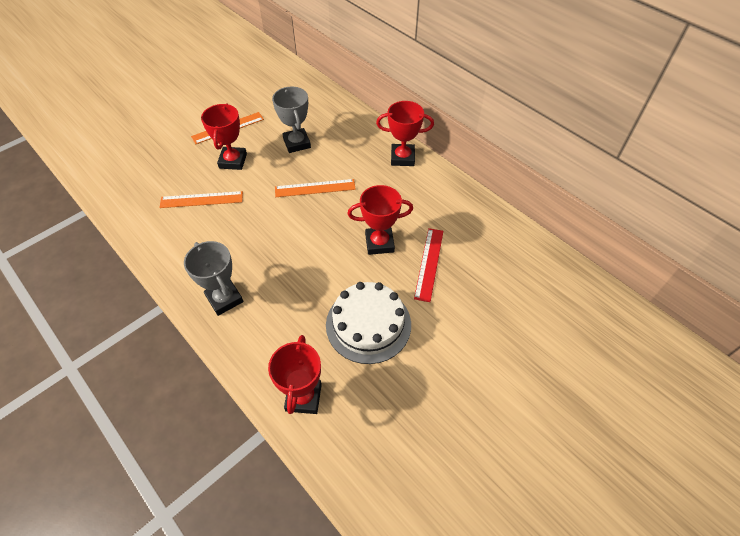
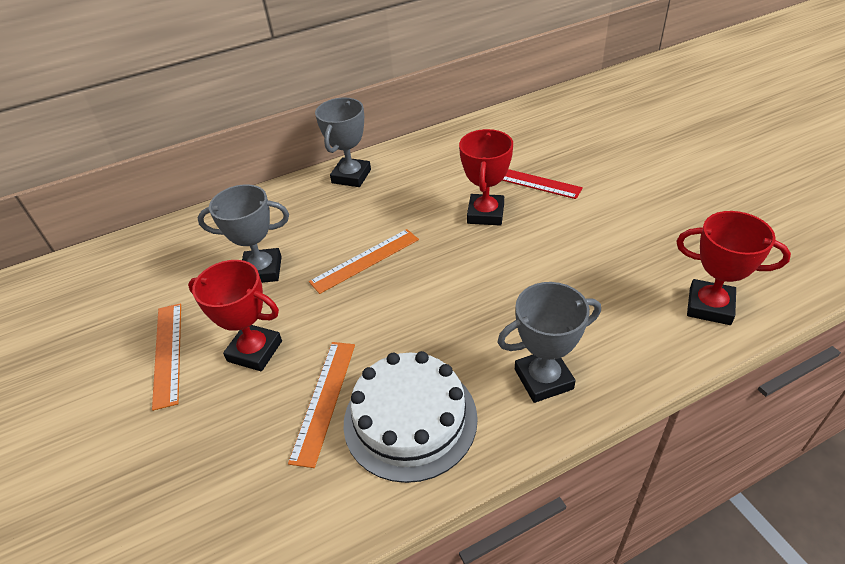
camera: 70 degrees left, 10 degrees down
(315, 188) = (365, 260): orange ruler -> orange ruler turned 45 degrees clockwise
(368, 324) = (607, 238): white cake -> white cake (410, 419)
(402, 158) = (351, 176): red trophy -> grey trophy

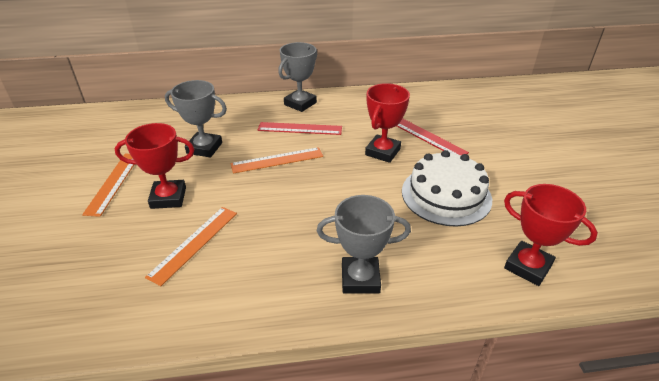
camera: 15 degrees right, 5 degrees down
(255, 351) = (168, 198): red trophy -> red trophy turned 45 degrees counterclockwise
(369, 210) = (300, 128): none -> red ruler
(410, 419) = (245, 275): white cake -> white cake (446, 195)

